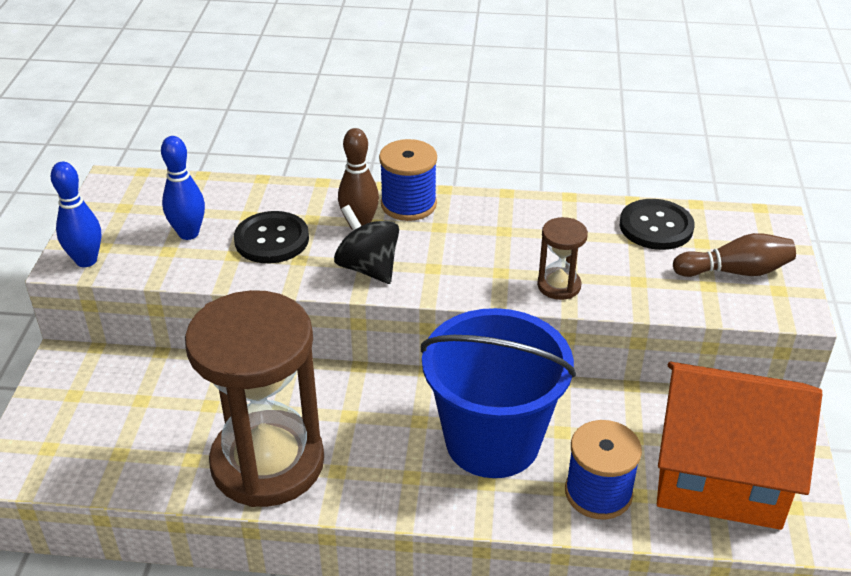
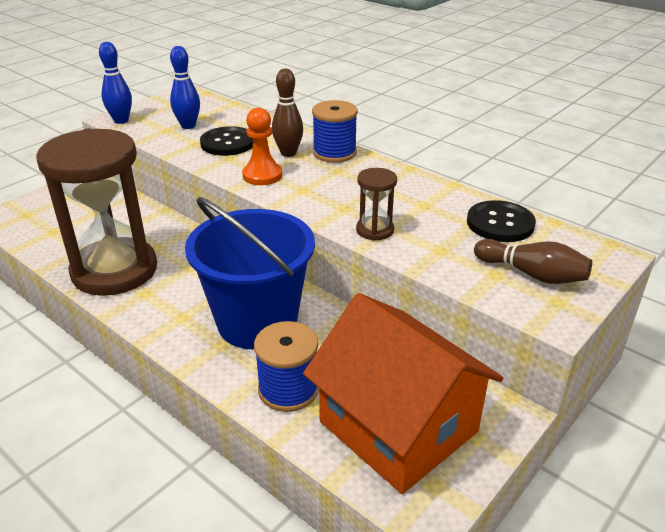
camera: 35 degrees right, 5 degrees down
(368, 268) = (262, 175): black spinning top -> orange pawn

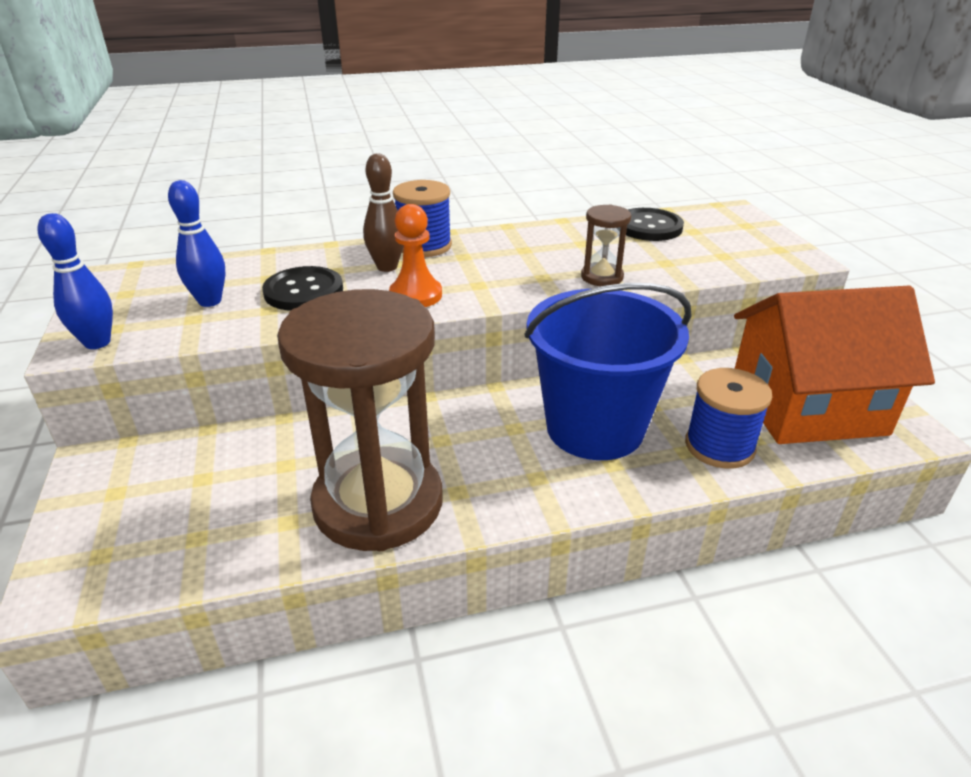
camera: 55 degrees left, 0 degrees up
(532, 274) = (736, 243): brown bowling pin -> none

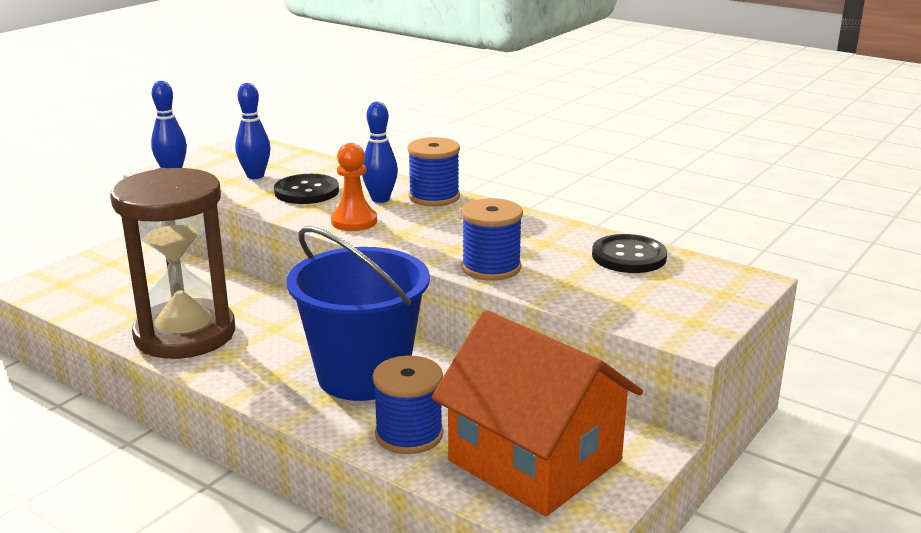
camera: 50 degrees right, 10 degrees down
(387, 267) = (380, 199): brown bowling pin -> blue bowling pin
(602, 277) = (491, 268): brown hourglass -> blue spool

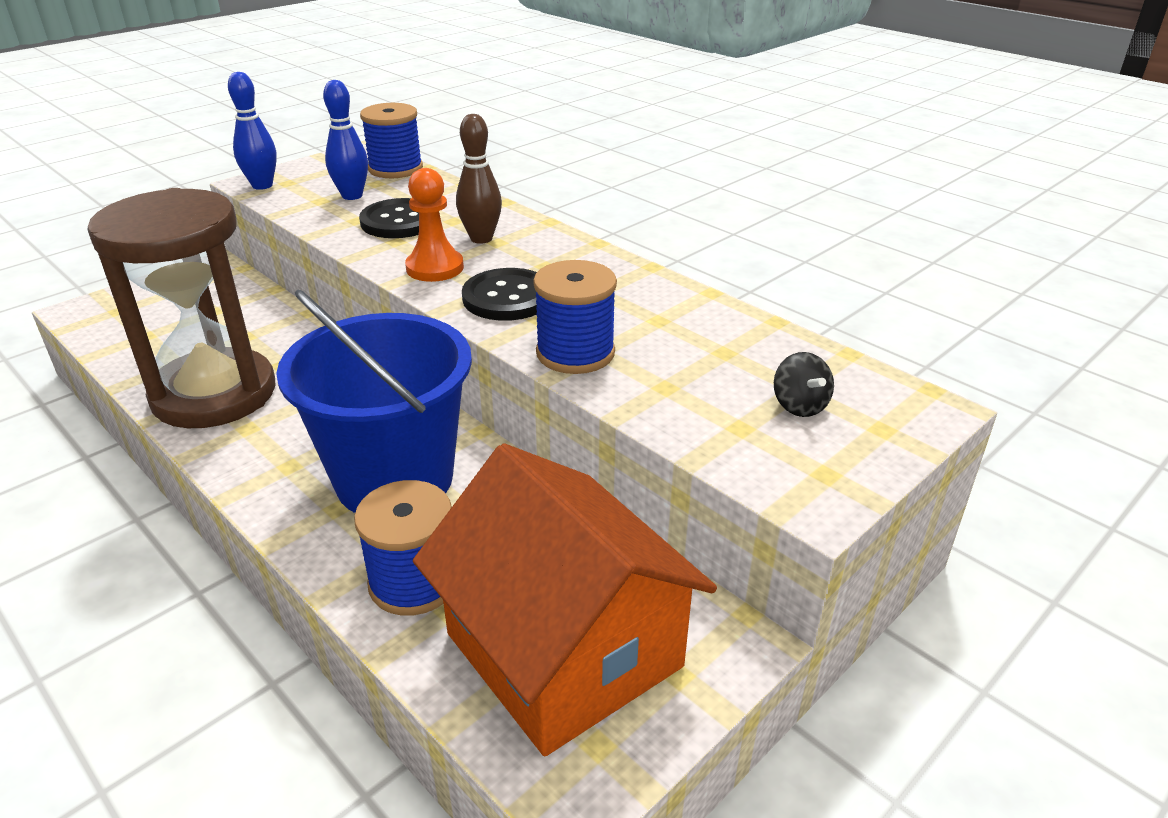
camera: 10 degrees right, 10 degrees up
(380, 199) = (481, 238): blue bowling pin -> brown bowling pin
(434, 197) = (547, 240): blue spool -> blue spool (395, 169)
(629, 256) = (765, 352): black button -> black button (507, 297)
(664, 286) = (799, 406): none -> black spinning top

